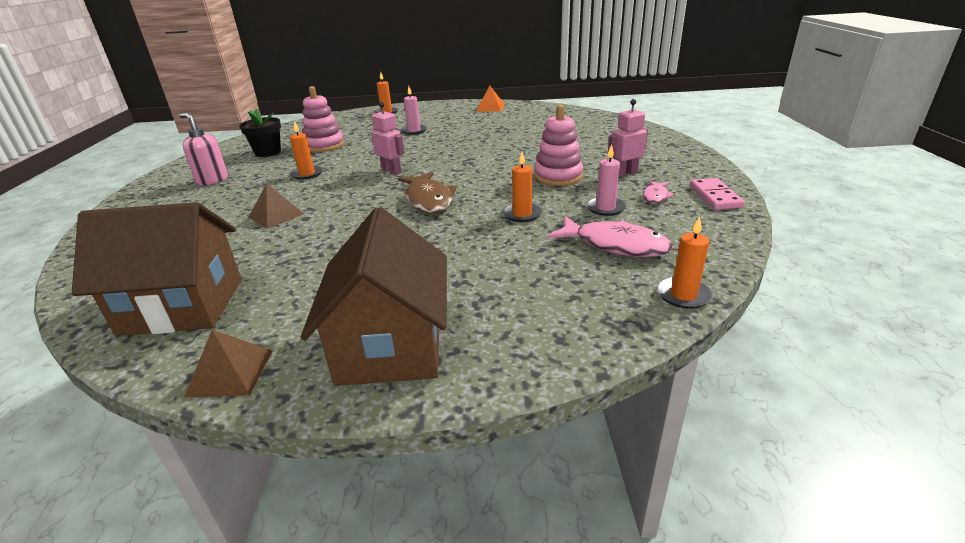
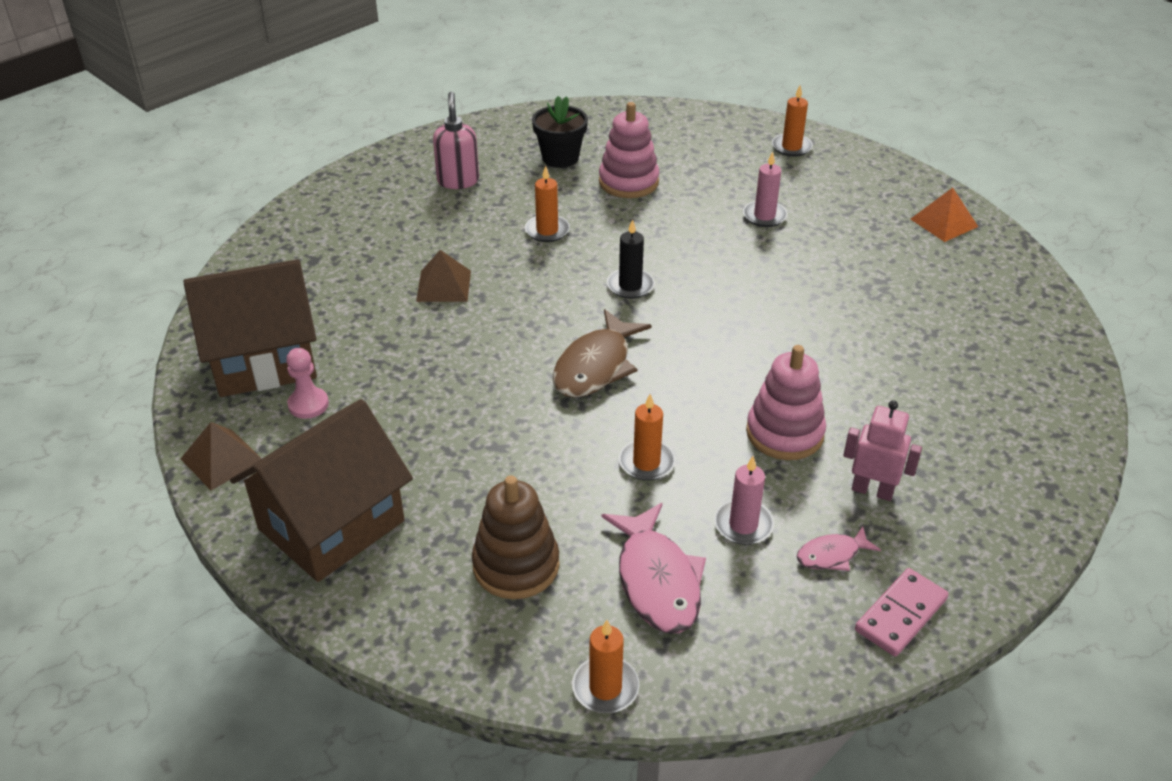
camera: 45 degrees right, 10 degrees up
(183, 306) = (264, 361): brown house -> brown house turned 60 degrees counterclockwise
(263, 305) = (308, 404): none -> pink pawn
(391, 171) = (630, 286): pink robot -> black candle
(541, 284) = (516, 565): none -> brown stacking toy

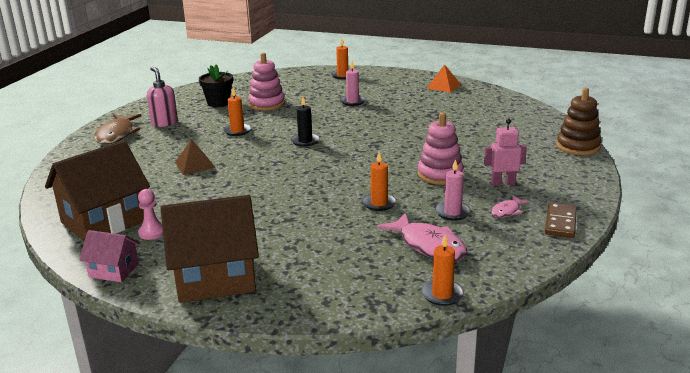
camera: 25 degrees left, 15 degrees down
(222, 459) = (114, 270): brown pyramid -> pink house
(331, 525) = (215, 278): brown house -> brown house turned 60 degrees clockwise
(516, 565) = (345, 262): brown stacking toy -> brown stacking toy (578, 146)
(596, 366) = (315, 175): brown fish -> brown fish (117, 134)
(900, 614) = (560, 222): pink domino -> brown domino

